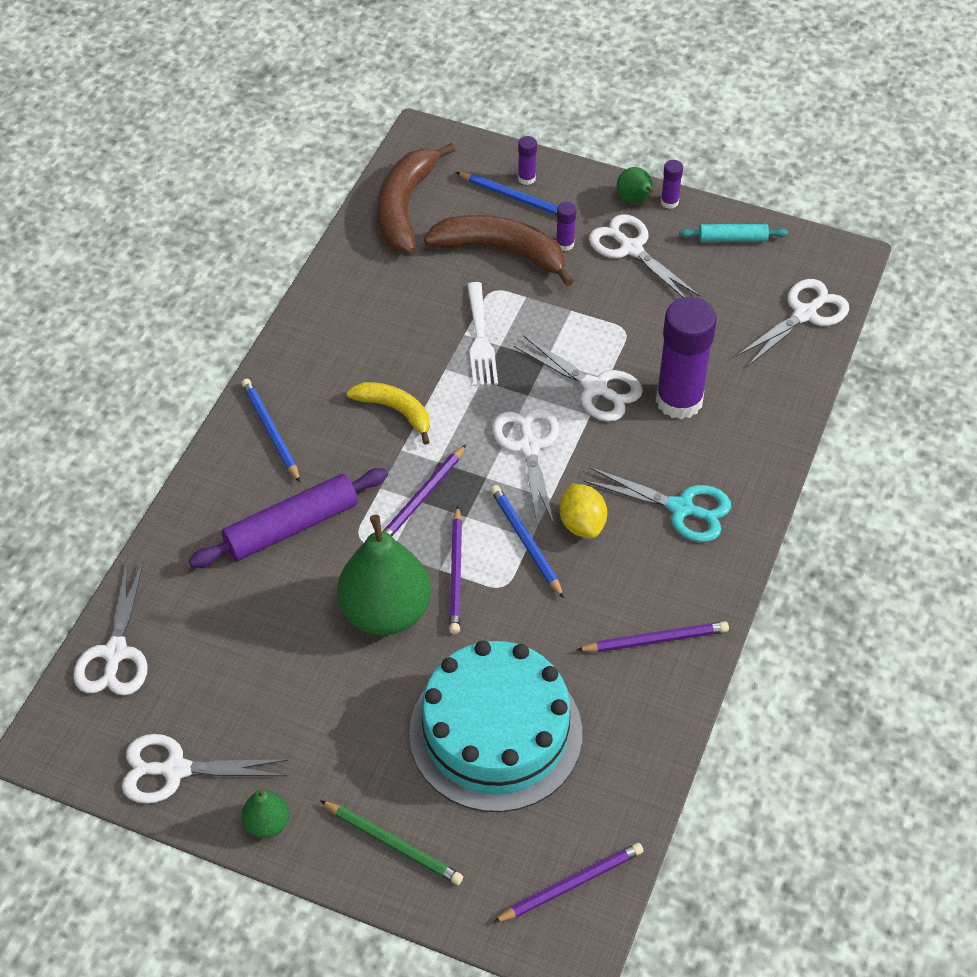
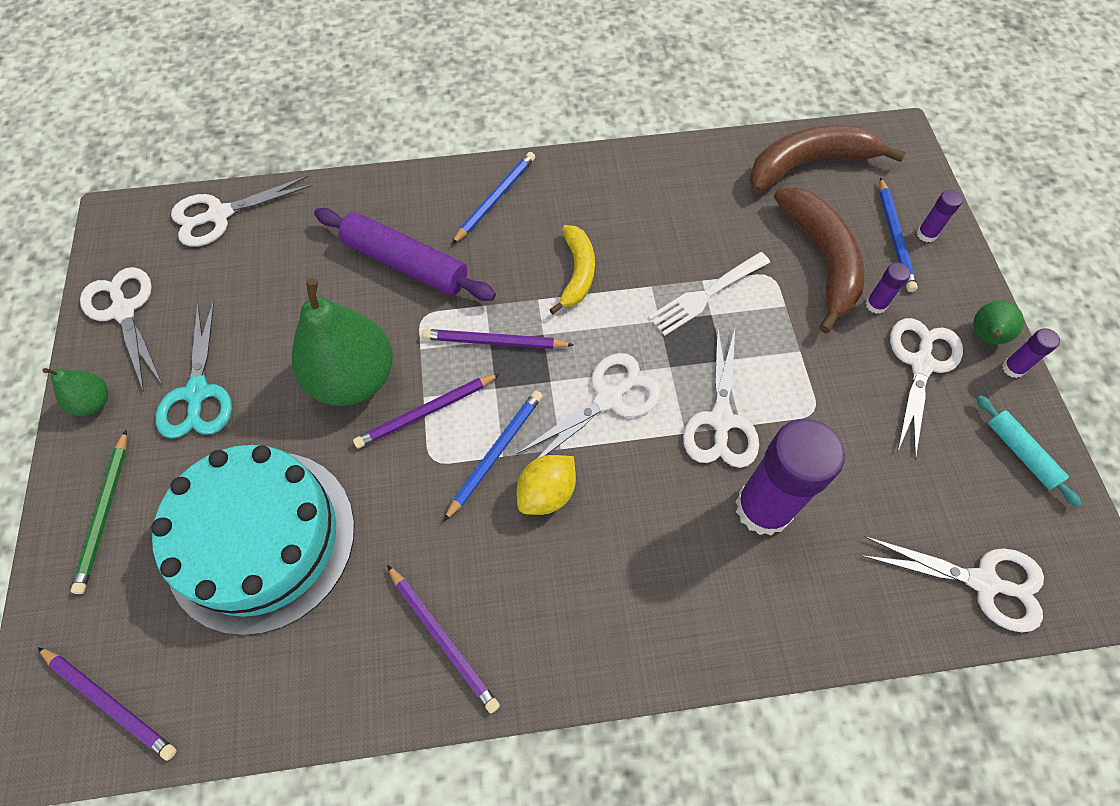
camera: 60 degrees right, 10 degrees up
(680, 508) = (625, 580): turquoise scissors -> turquoise scissors (197, 393)

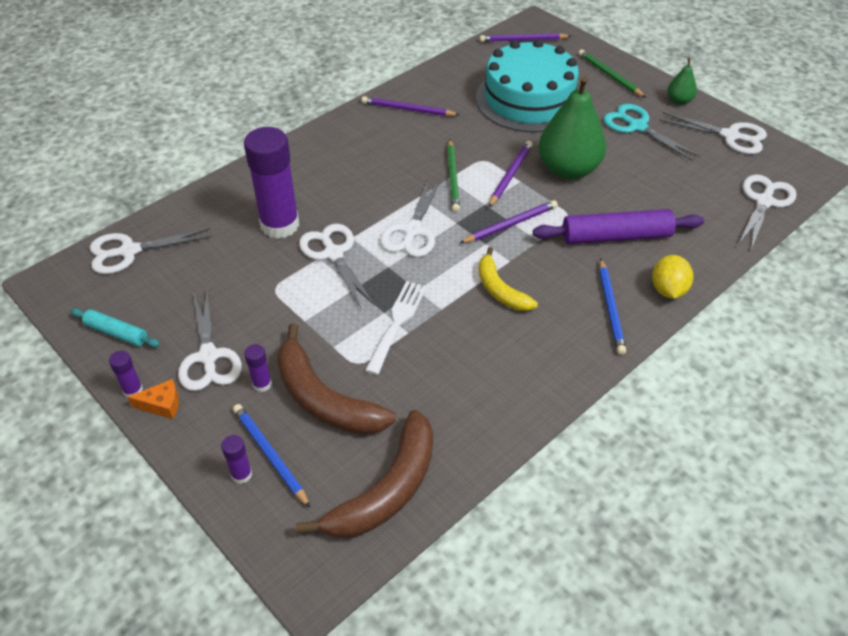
camera: 145 degrees right, 15 degrees down
(495, 453) = (453, 177): blue pencil -> green pencil
(547, 493) = (408, 175): yellow lemon -> yellow lemon (668, 290)
(985, 336) = (162, 405): green pear -> orange cheese

